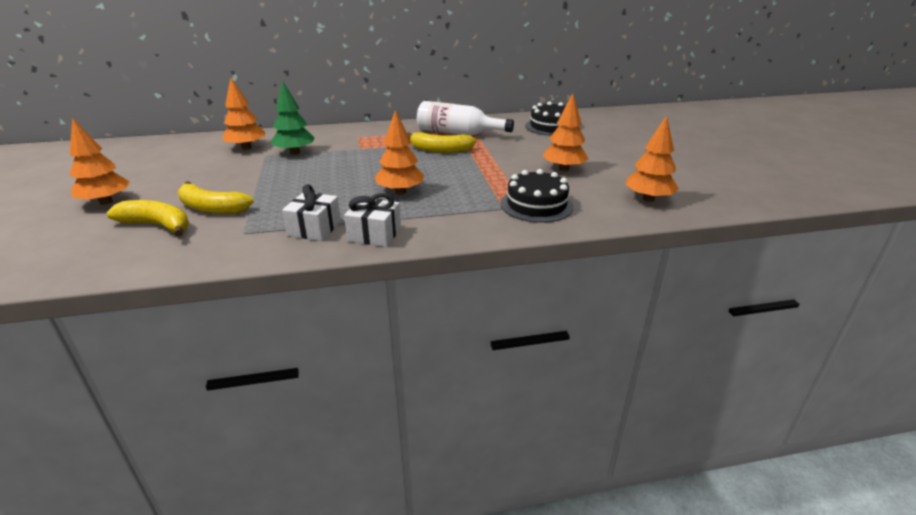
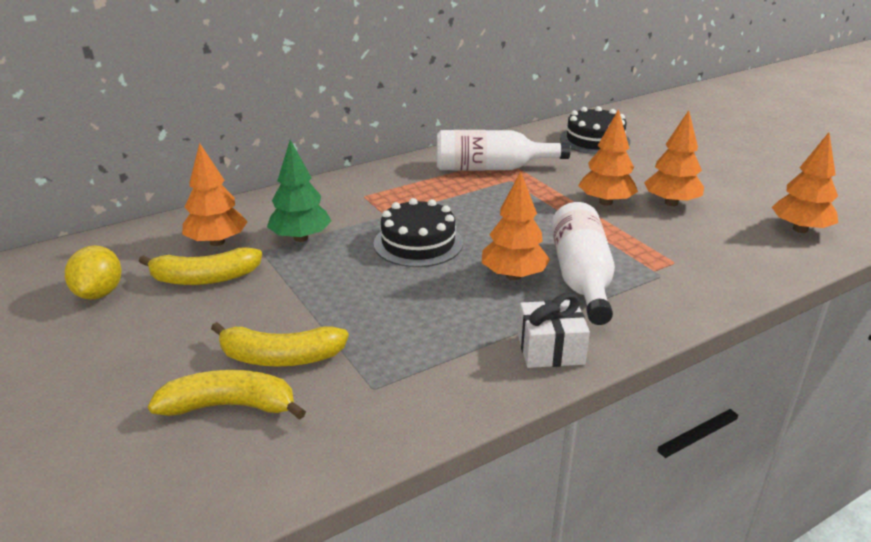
camera: 20 degrees left, 0 degrees up
(106, 202) = (96, 384): orange tree -> orange tree (605, 202)
(158, 162) = (99, 293): none -> yellow lemon
(314, 228) = (463, 358): white gift -> none
(440, 150) = (495, 199): yellow banana -> yellow banana (205, 278)
(444, 200) = (581, 278): none -> white bottle
(536, 205) = (693, 262): black cake -> black cake (418, 243)

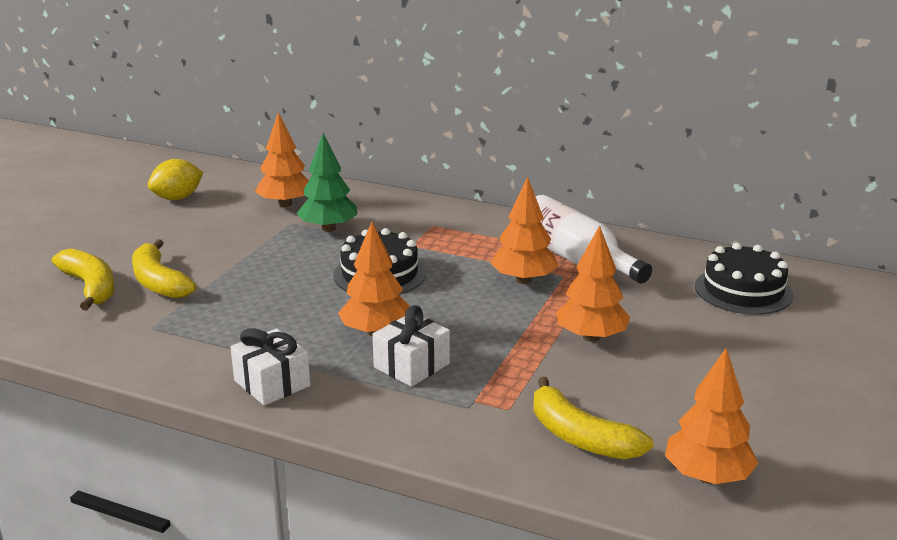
camera: 55 degrees right, 5 degrees down
(205, 278) = (231, 220): yellow banana -> yellow banana (580, 437)
(581, 278) = (412, 366): white bottle -> white gift
(671, 203) = (648, 375): orange tree -> orange tree (523, 280)

